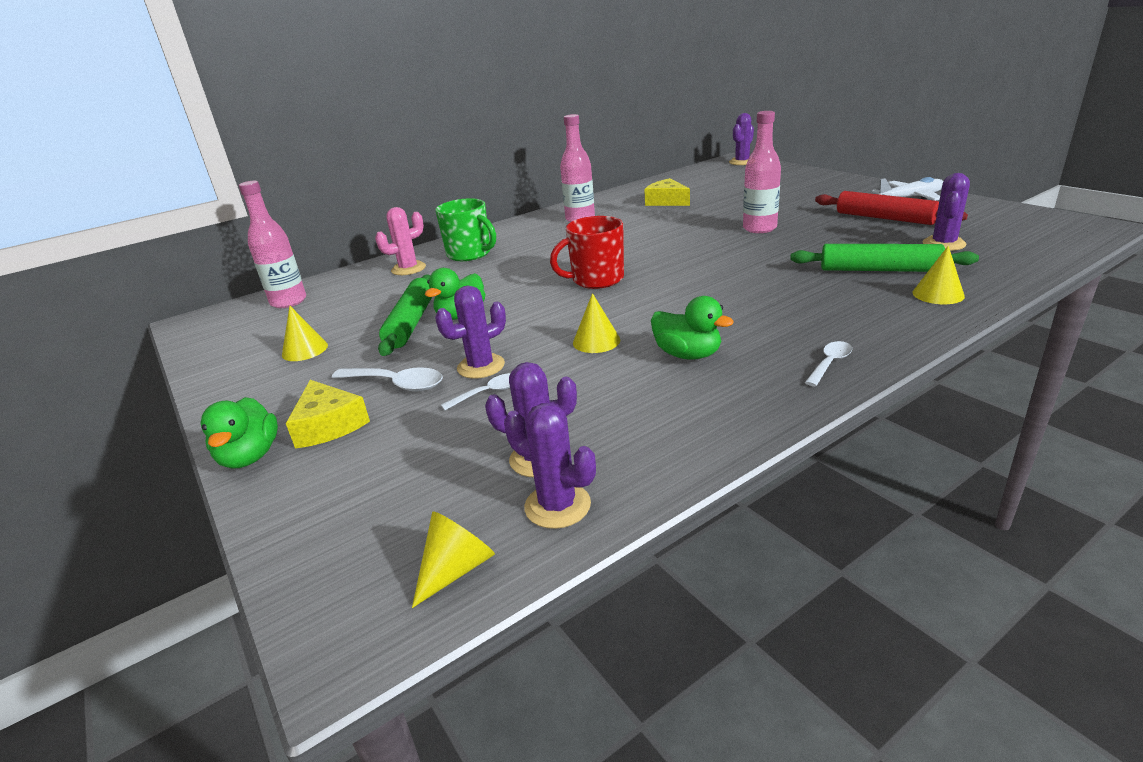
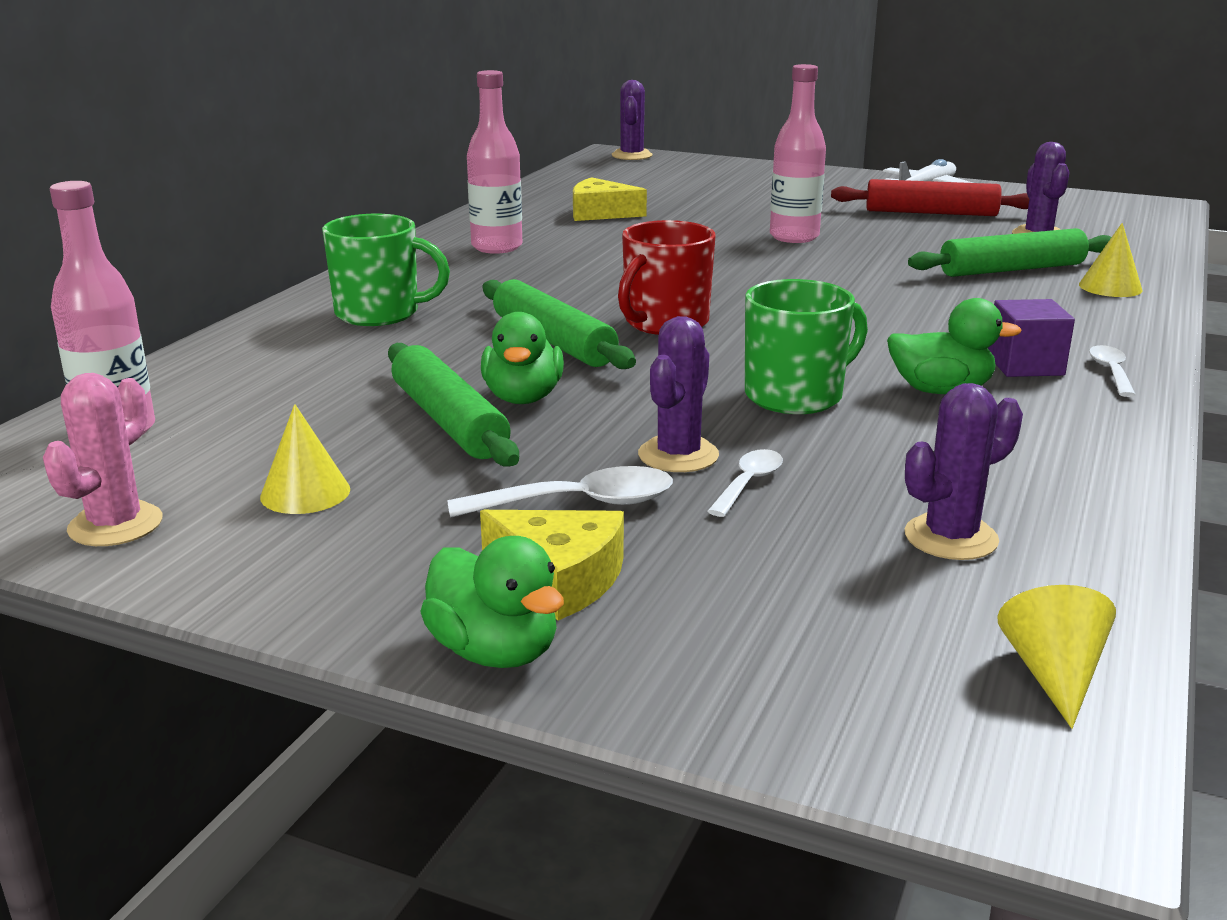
camera: 35 degrees left, 5 degrees down
(408, 269) = (293, 348): pink cactus -> pink cactus (115, 525)
(524, 282) = (553, 341): none -> green rolling pin
(557, 506) = (1057, 578): purple cactus -> none
(596, 341) = (796, 396): yellow cone -> green mug
(773, 346) = (1025, 365): none -> purple cube

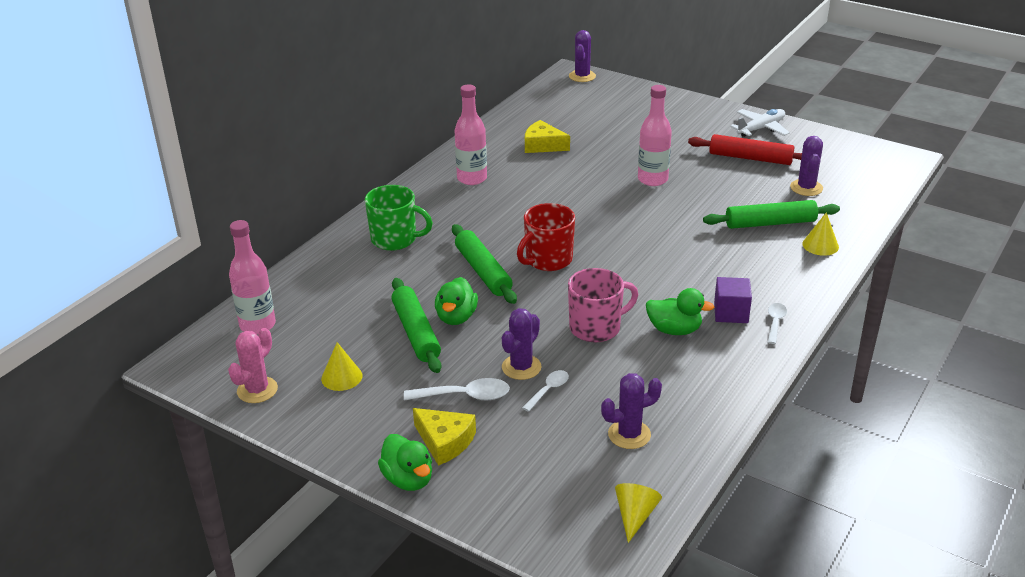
camera: 10 degrees right, 10 degrees up
(796, 396) = (596, 328): green mug -> pink mug

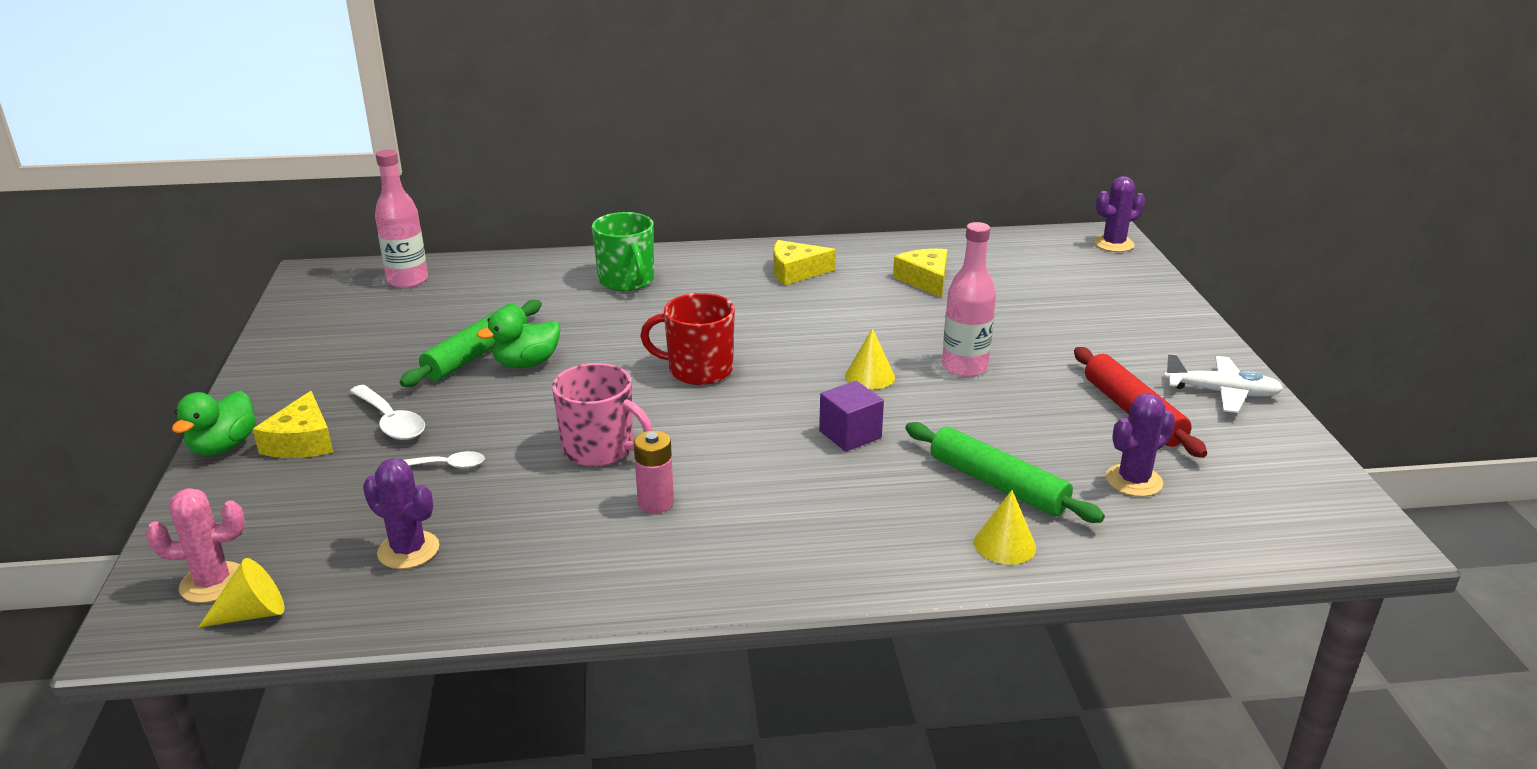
camera: 50 degrees right, 5 degrees down
(257, 390) = (307, 320): pink cactus -> pink cactus (213, 583)
(341, 377) = (363, 348): yellow cone -> yellow cone (870, 376)
(472, 178) = (795, 272): pink bottle -> yellow cheese
(483, 271) = (628, 344): green rolling pin -> none
(521, 367) = (474, 433): purple cactus -> none
(674, 330) = (655, 502): green duck -> pink battery
(731, 313) = (743, 530): purple cube -> purple cube (850, 434)
(775, 322) = (763, 573): white spoon -> none

